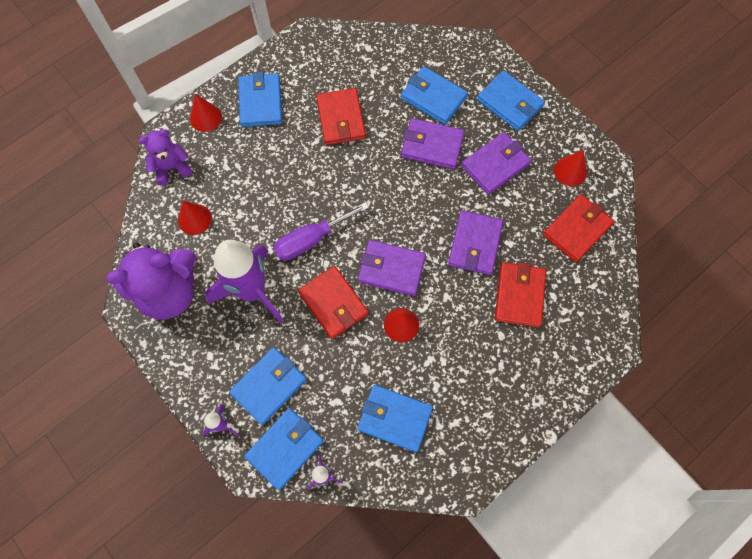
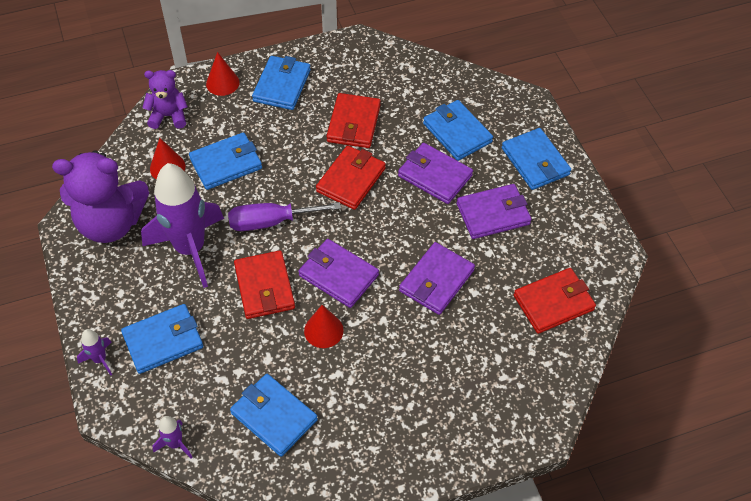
camera: 20 degrees right, 15 degrees down
(285, 448) = (150, 404): blue wallet -> blue wallet (226, 164)
(519, 295) = (461, 345): red wallet -> red wallet (351, 180)
(570, 171) = (571, 245): red cone -> none

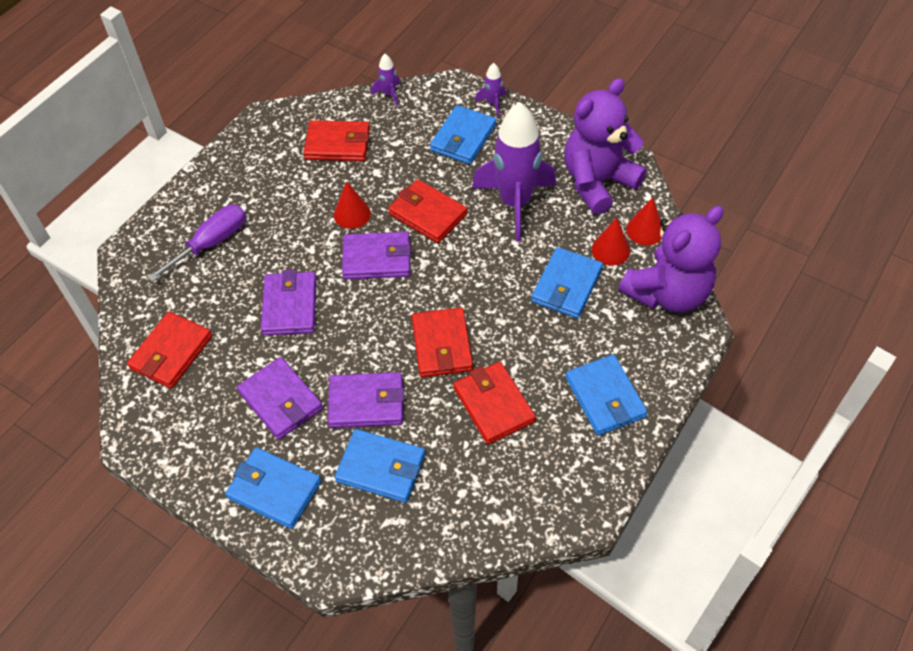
camera: 145 degrees right, 0 degrees up
(168, 116) = (667, 293): purple teddy bear -> purple teddy bear, size x1.81
(222, 83) = (662, 359): red cone -> red cone (645, 230)
(271, 222) = (474, 263): purple screwdriver -> purple screwdriver (211, 243)
(274, 416) = (337, 144): blue wallet -> red wallet
(493, 214) = (280, 400): purple wallet -> purple wallet turned 75 degrees counterclockwise

